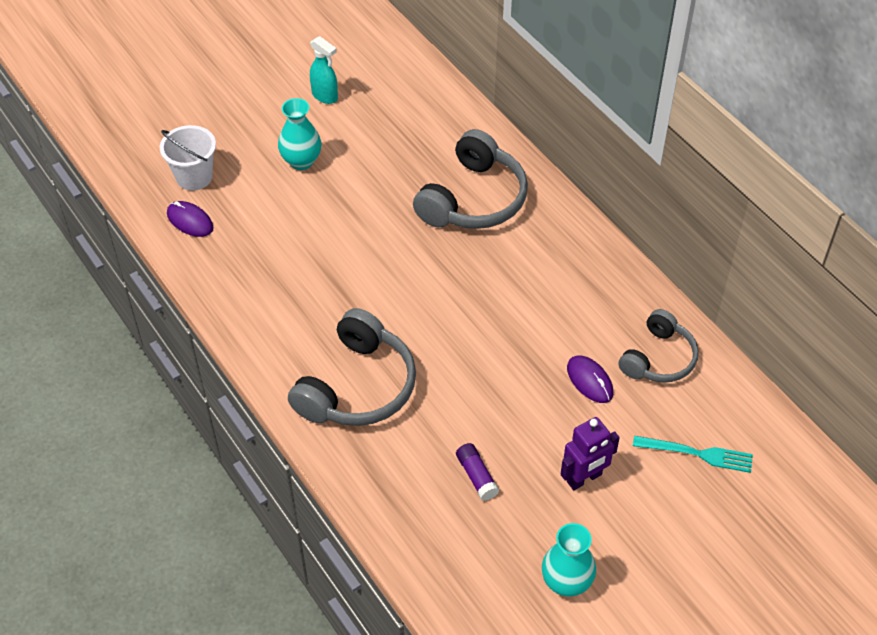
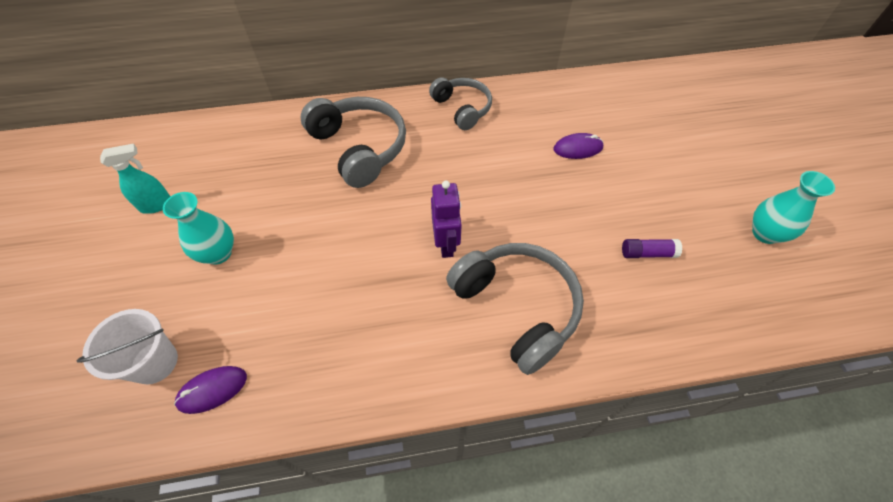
camera: 65 degrees left, 5 degrees up
(584, 478) = (668, 185): purple robot -> purple robot (446, 244)
(659, 358) = (573, 105): grey headphones -> grey headphones (462, 108)
(698, 454) = (664, 118): turquoise fork -> none

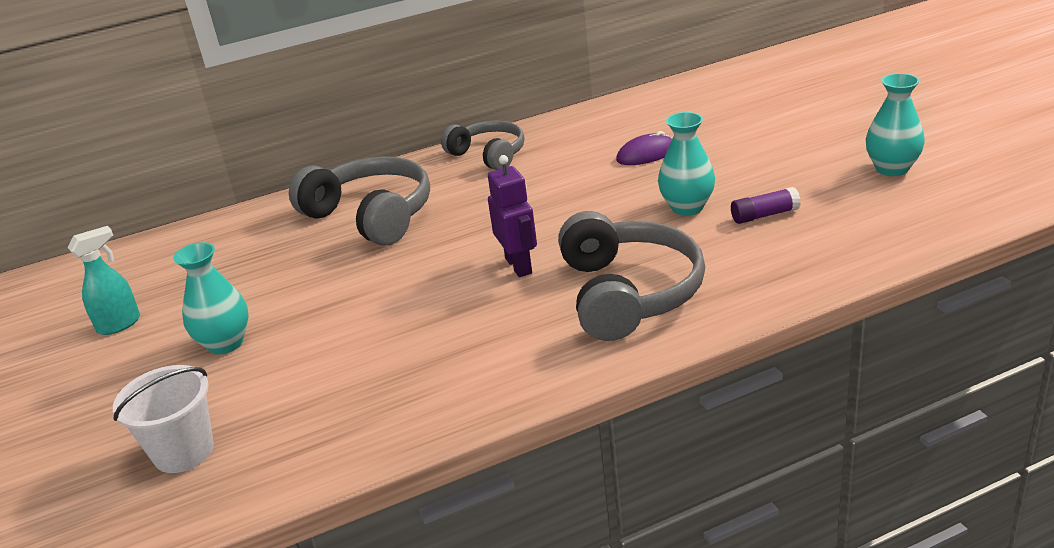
camera: 10 degrees left, 25 degrees down
(212, 390) = (273, 453): purple mouse -> none
(517, 307) = (629, 293): grey headphones -> grey headphones turned 45 degrees clockwise
(590, 222) = (687, 207): none -> turquoise vase

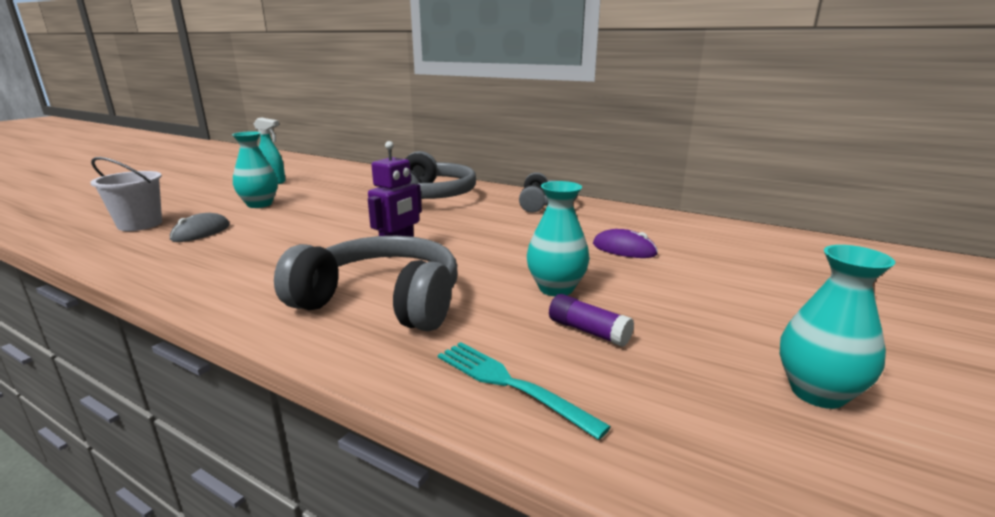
camera: 50 degrees right, 10 degrees down
(291, 396) = (201, 232): none -> grey mouse
(629, 293) = (382, 301): grey headphones -> grey headphones turned 120 degrees counterclockwise
(804, 264) = (509, 384): none -> turquoise fork

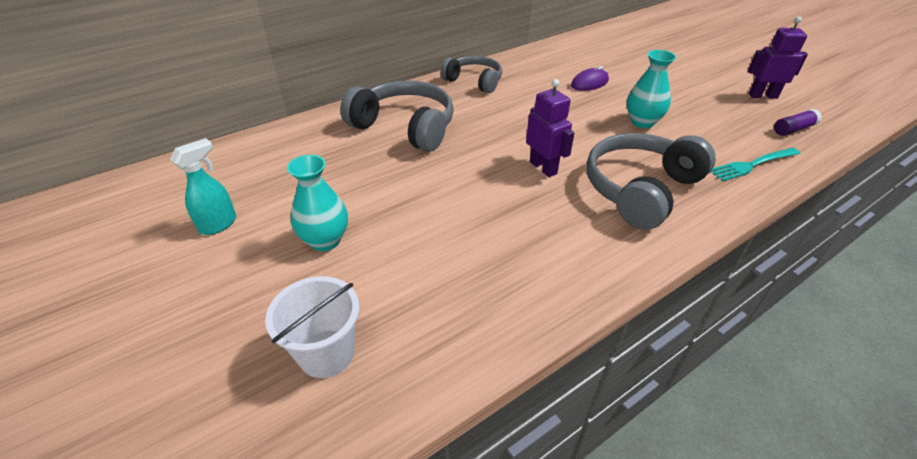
camera: 65 degrees left, 20 degrees up
(201, 232) = (407, 290): grey mouse -> none
(588, 331) = (700, 128): purple glue stick -> purple glue stick (793, 129)
(817, 393) = (762, 96): turquoise vase -> purple robot

